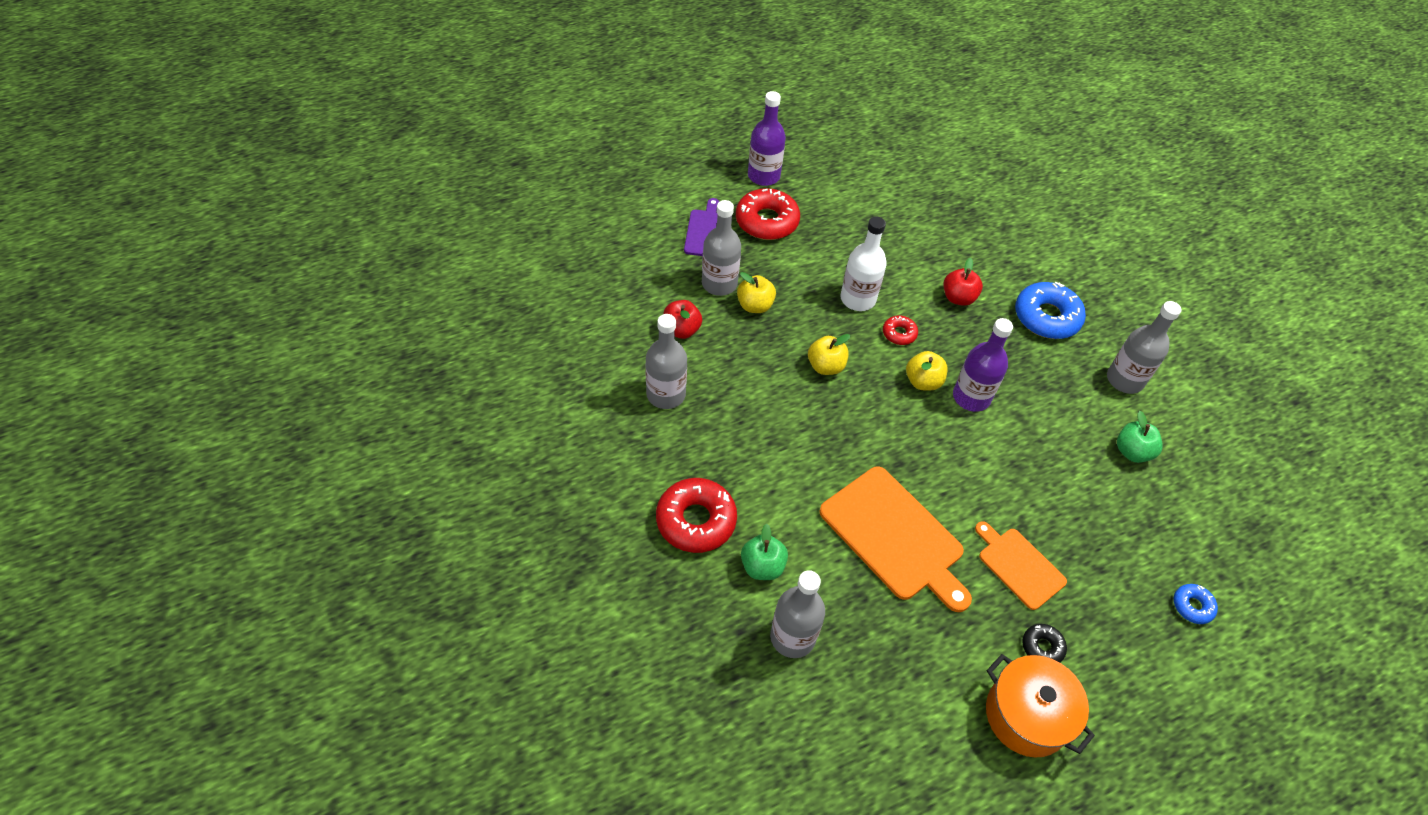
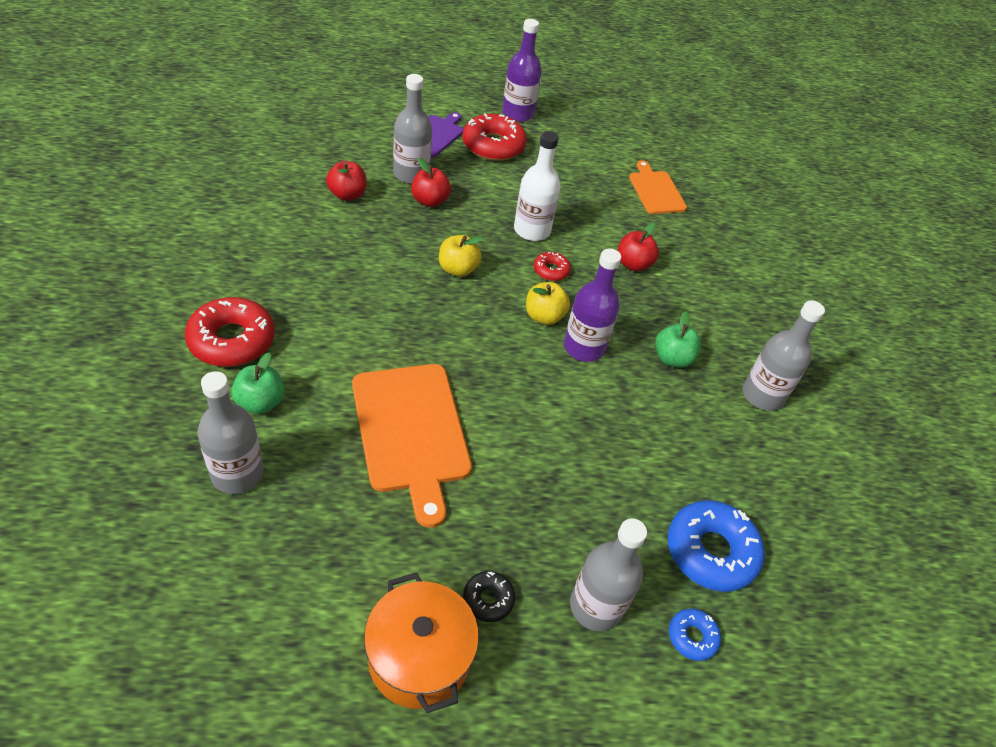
camera: 20 degrees right, 5 degrees down
(666, 394) = (291, 235): grey bottle -> grey bottle (595, 606)
(755, 305) = (430, 201): yellow apple -> red apple
(1019, 566) = (521, 512): orange cutting board -> orange cutting board (656, 191)
(1046, 317) = (714, 312): blue donut -> blue donut (711, 551)
(1132, 452) = (725, 461): green apple -> green apple (672, 358)

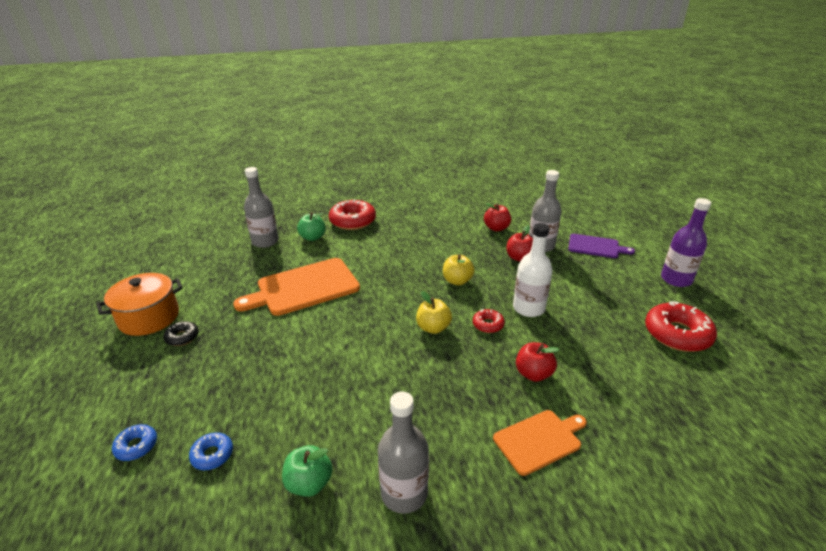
camera: 85 degrees right, 15 degrees down
(493, 145) = (616, 274): red donut -> red donut (677, 334)
(584, 347) = (410, 353): purple bottle -> none
(595, 606) = (170, 387): grey bottle -> none
(656, 191) = (662, 381): orange cutting board -> orange cutting board (539, 440)
(672, 358) = (423, 412): green apple -> green apple (309, 483)
(711, 551) = (212, 455): blue donut -> blue donut, size x0.50

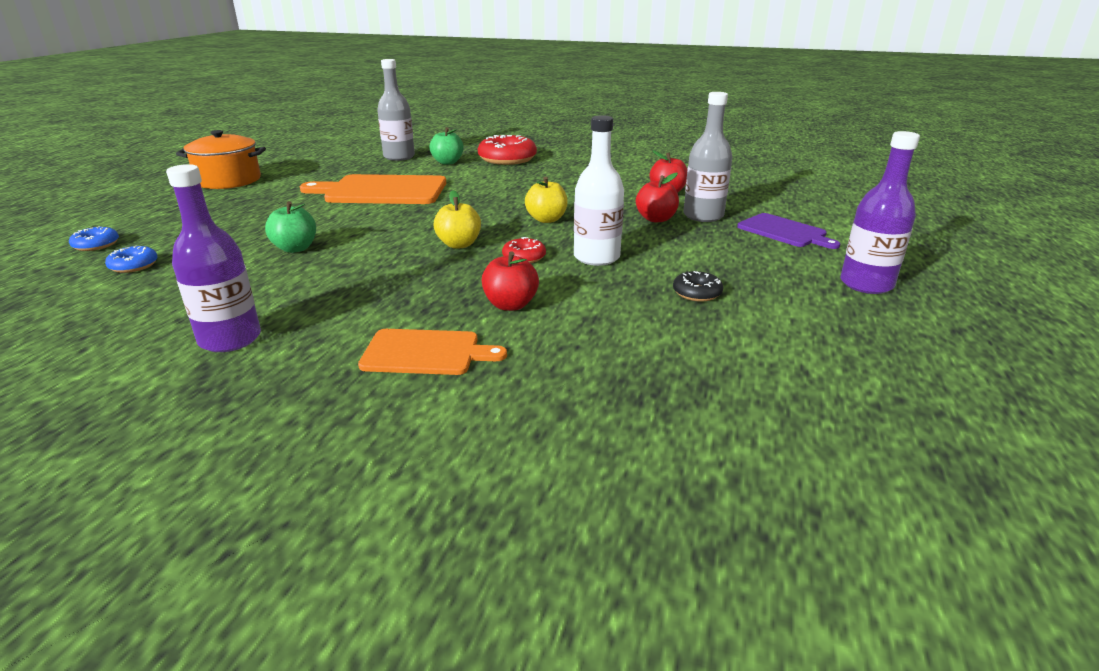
camera: 30 degrees right, 5 degrees down
(182, 337) = (232, 196): black donut -> black donut (697, 293)
(309, 483) = (169, 305): green apple -> green apple (295, 248)
(404, 493) = (230, 339): grey bottle -> purple bottle
(677, 334) = (775, 329): red donut -> none

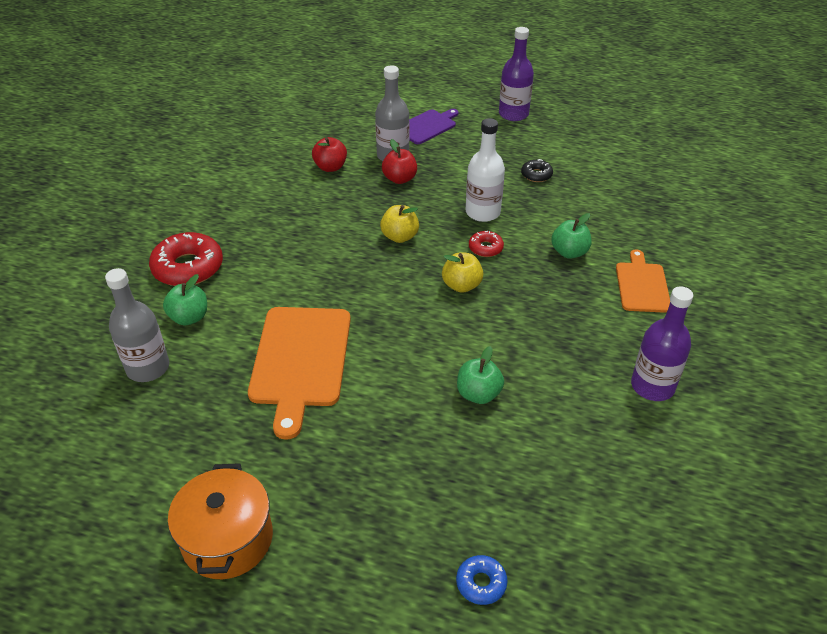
camera: 90 degrees left, 15 degrees up
(134, 265) = (534, 514): blue donut -> none
(510, 305) = (569, 252): red apple -> green apple

